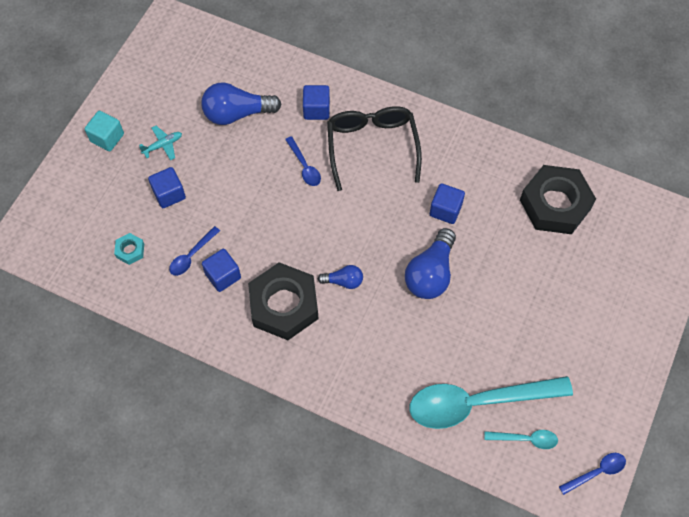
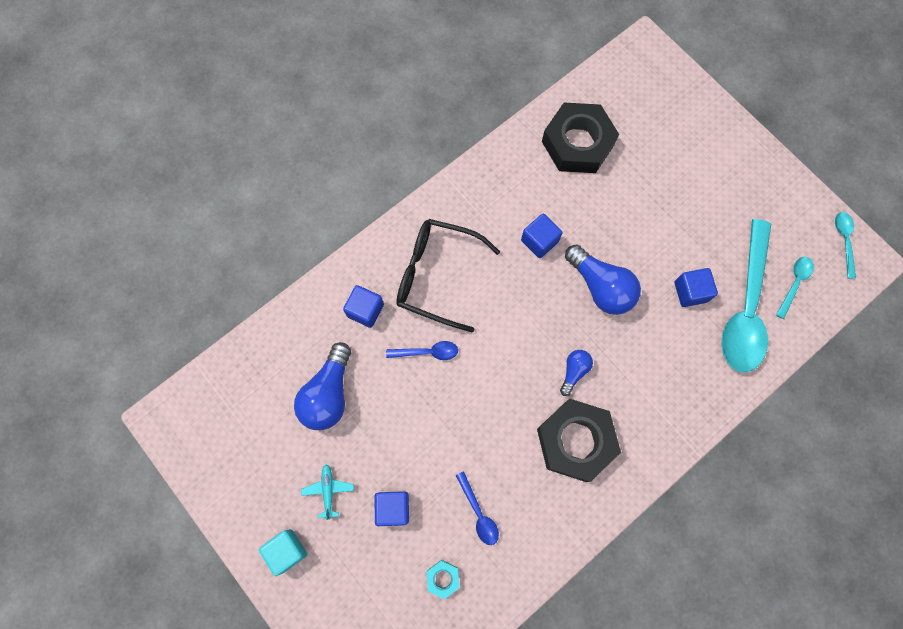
camera: 65 degrees left, 10 degrees up
(223, 276) = (516, 489): blue cube -> blue cube (690, 292)
(597, 472) = (844, 240): blue spoon -> turquoise spoon

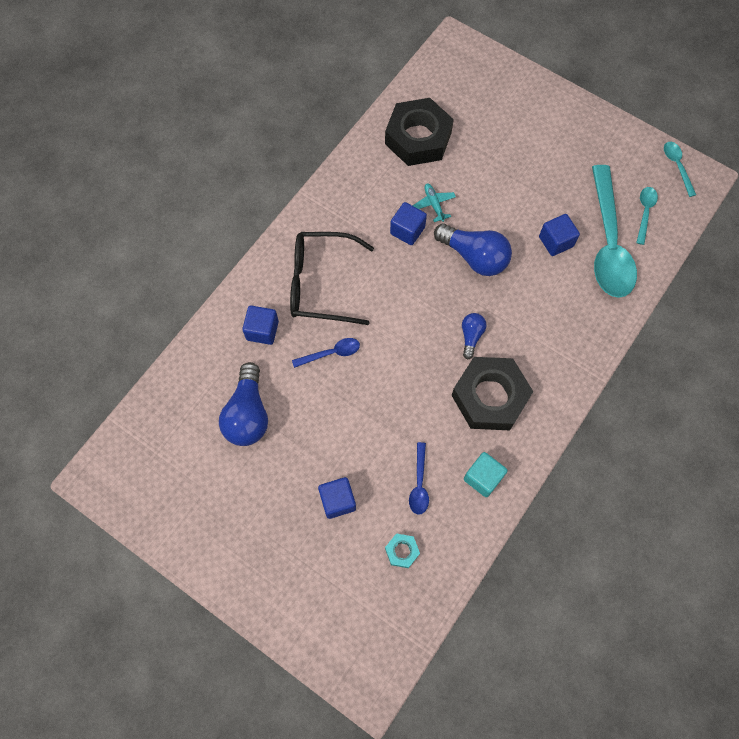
camera: 15 degrees left, 5 degrees down
(287, 550) = (247, 566): turquoise cube -> turquoise cube (483, 478)
(328, 491) = (271, 501): turquoise plane -> turquoise plane (434, 204)
(479, 513) = (419, 484): blue spoon -> blue spoon turned 45 degrees clockwise

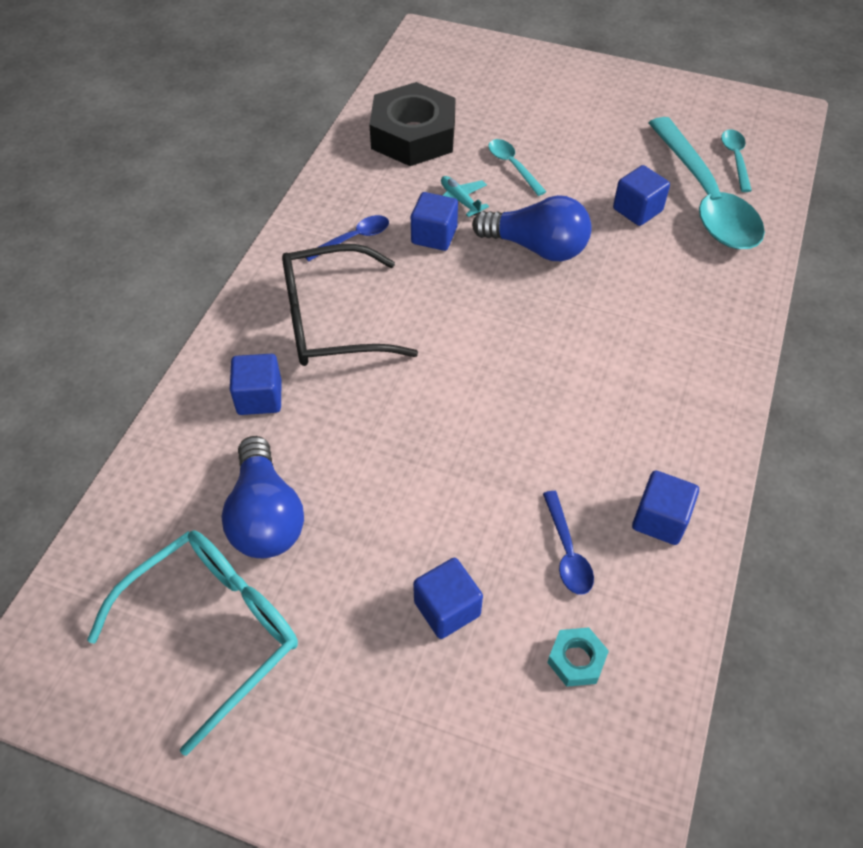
camera: 15 degrees left, 15 degrees down
(203, 478) = (214, 630): none -> turquoise glasses
(331, 353) = (373, 404): blue spoon -> blue spoon (354, 239)
(471, 336) = (569, 340): blue light bulb -> none
(483, 478) = (660, 519): turquoise cube -> blue cube
(490, 397) = (626, 409): black nut -> none
(677, 166) = (751, 106): turquoise spoon -> turquoise spoon (512, 166)

